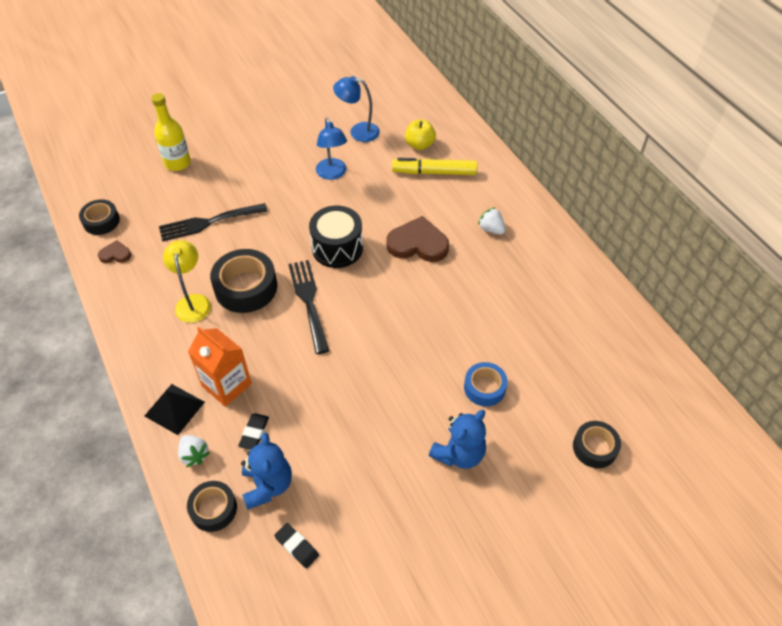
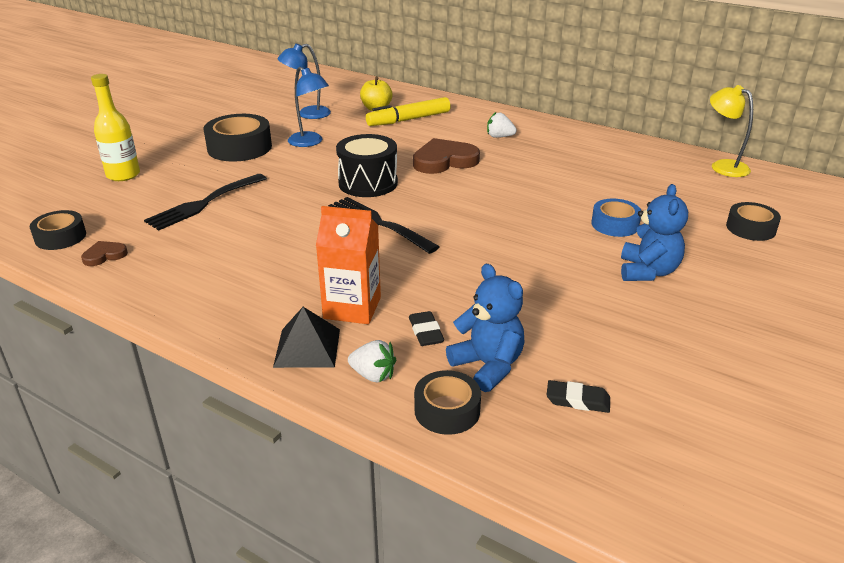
camera: 30 degrees left, 20 degrees down
(193, 302) = (244, 261): yellow lamp -> yellow lamp (723, 166)
(246, 287) = (297, 234): black tape -> black tape (239, 147)

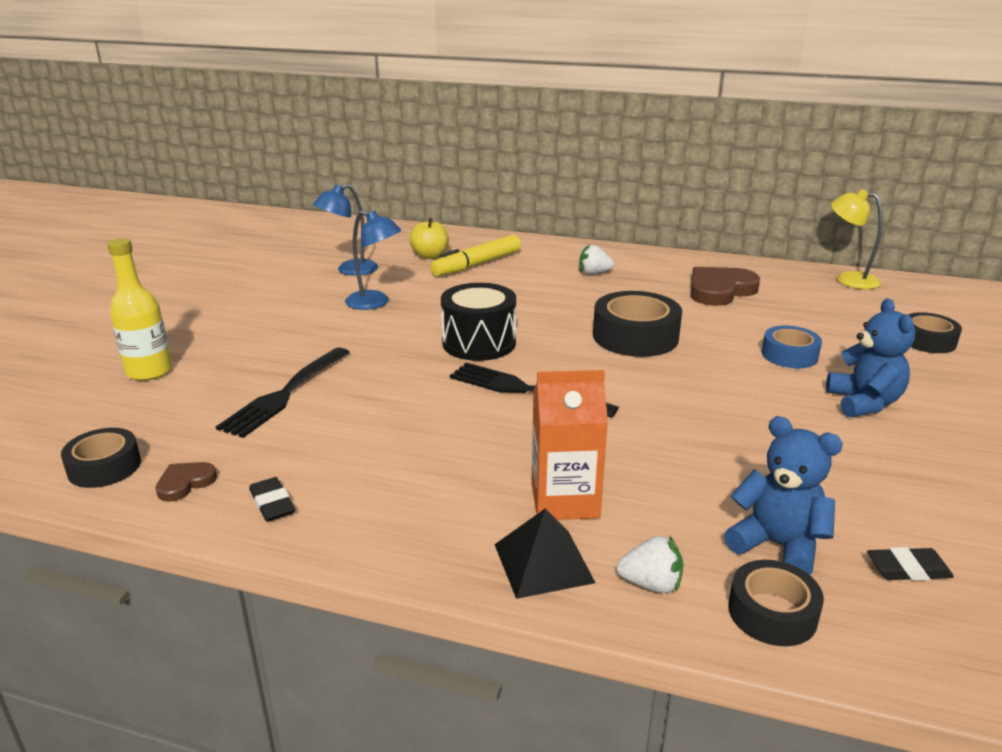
camera: 15 degrees left, 5 degrees down
(239, 147) = (288, 319): black tape -> black tape (635, 336)
(426, 332) = (675, 516): black eraser -> black eraser (272, 503)
(444, 161) = (551, 306): brown heart -> brown heart (720, 290)

